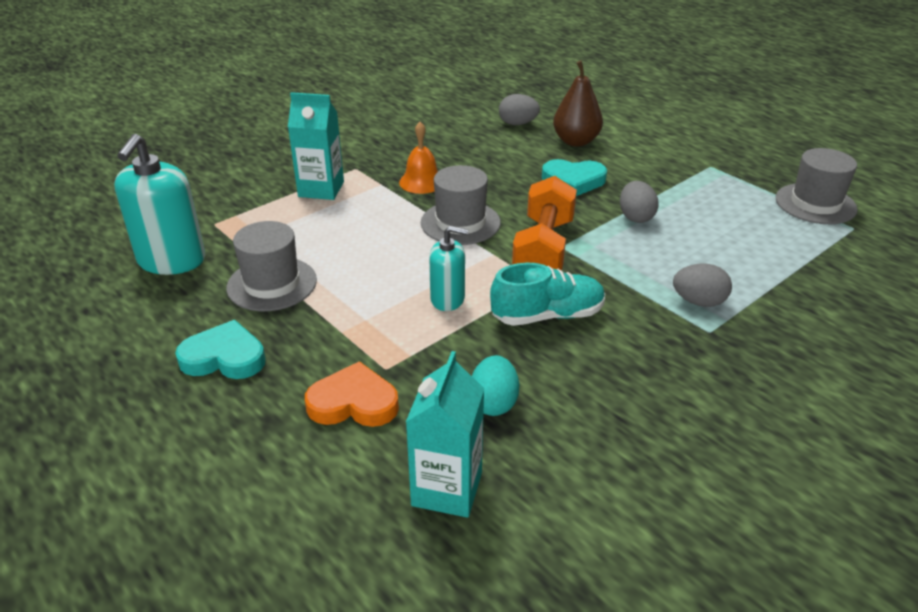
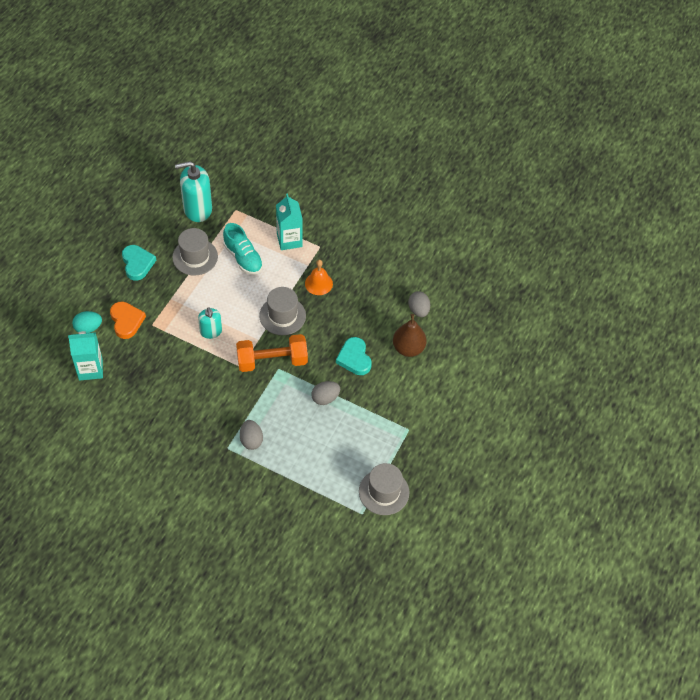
camera: 65 degrees right, 20 degrees up
(493, 403) = (144, 371): turquoise egg -> turquoise egg (88, 328)
(547, 315) = (214, 376): turquoise shoe -> turquoise shoe (243, 258)

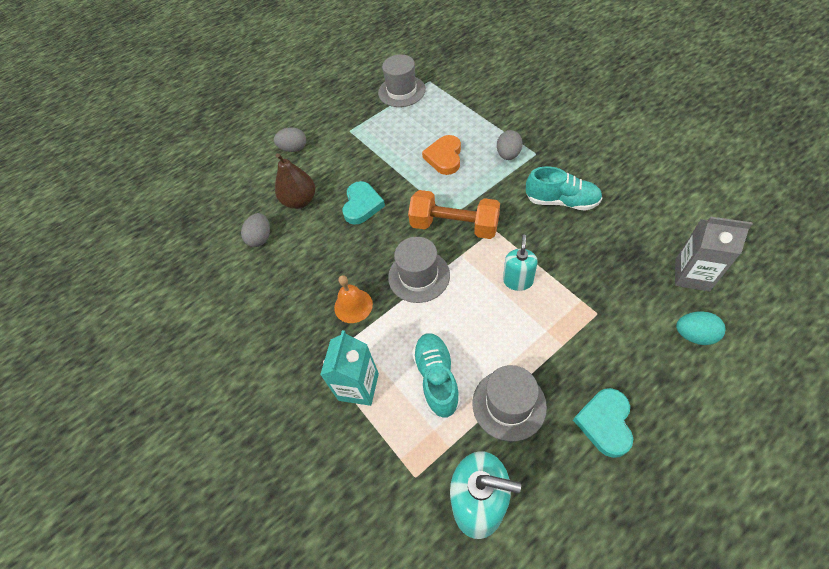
camera: 145 degrees left, 0 degrees up
(90, 369) = (692, 275): turquoise carton -> grey carton
(126, 321) = (634, 329): orange heart -> orange heart (444, 157)
(194, 405) = (561, 201): none -> turquoise shoe
(325, 398) = (414, 174): grey egg -> grey egg (294, 149)

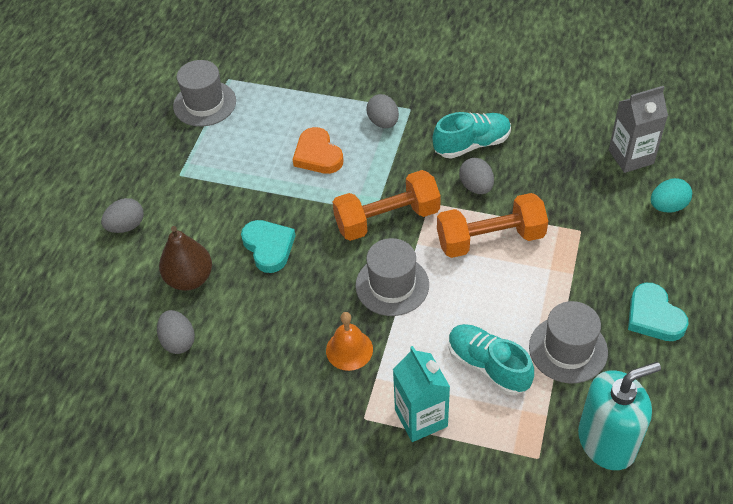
camera: 40 degrees left, 5 degrees down
(518, 281) = (490, 239): turquoise soap dispenser -> orange dumbbell
(539, 235) = (476, 187): none -> grey egg

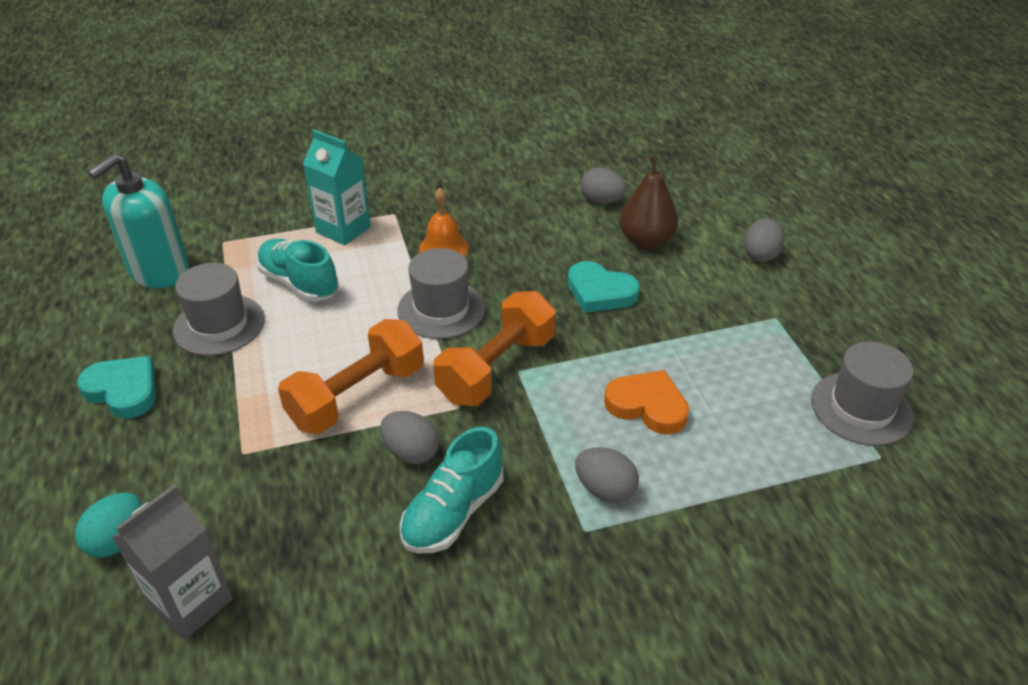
camera: 145 degrees right, 10 degrees down
(488, 366) = (299, 283): turquoise shoe -> turquoise shoe turned 150 degrees counterclockwise

